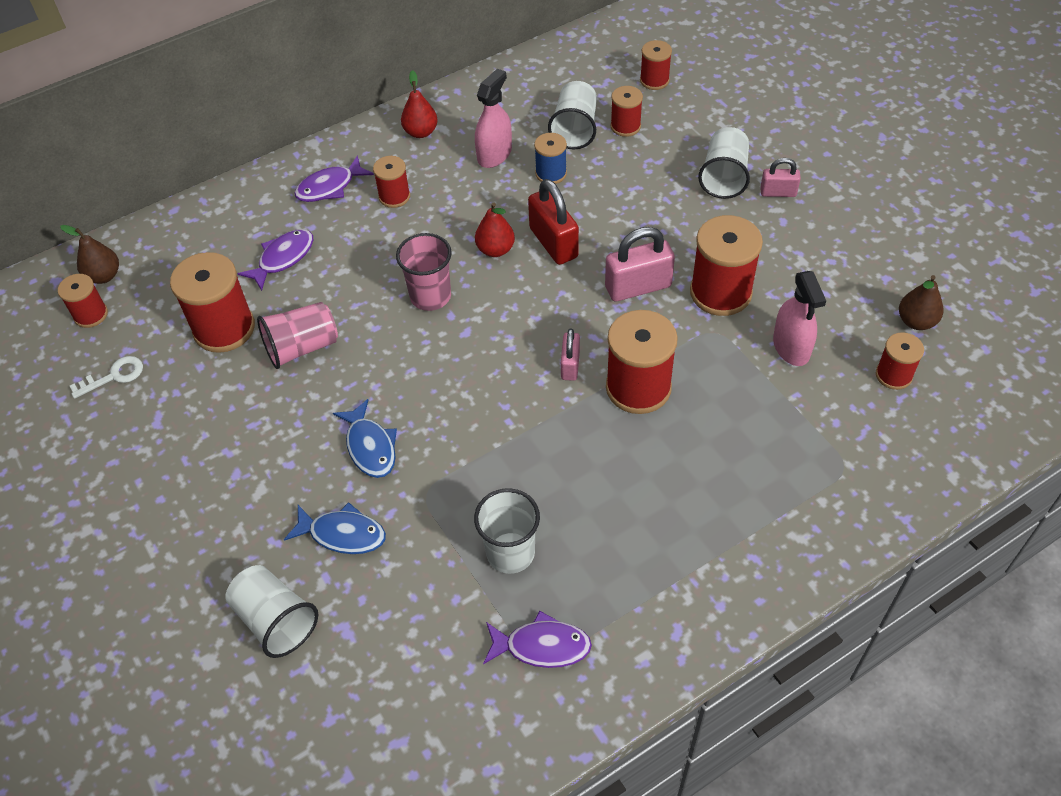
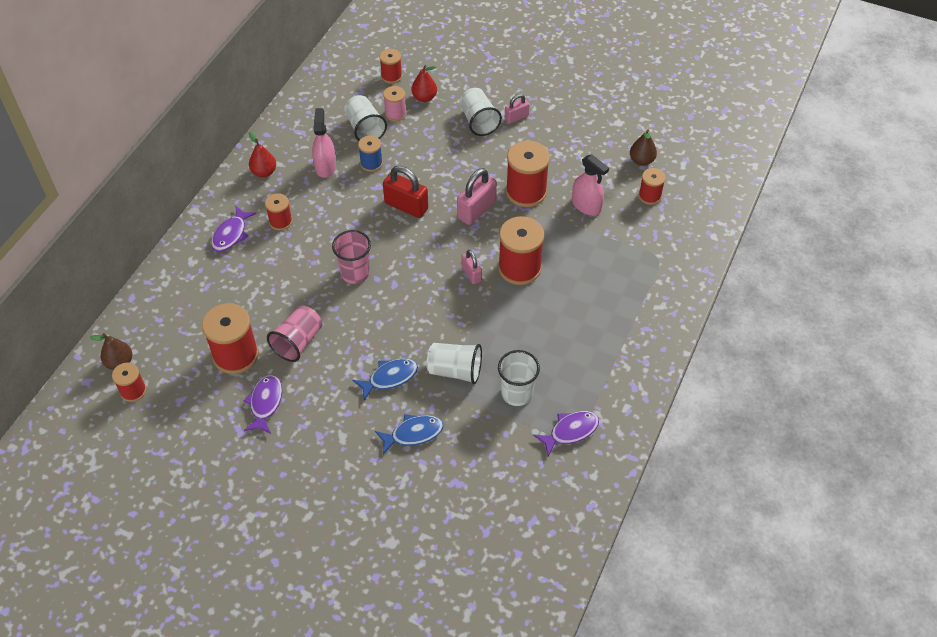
camera: 35 degrees left, 0 degrees up
(114, 376) = (185, 420): white key -> none
(275, 620) = (412, 500): white cup -> white cup (455, 370)
(283, 258) = (238, 294): purple fish -> purple fish (265, 403)
(370, 447) = (389, 378): blue fish -> blue fish turned 60 degrees counterclockwise
(495, 249) = (373, 226): red pear -> red pear (424, 97)
(625, 126) = (395, 113): red spool -> pink spool

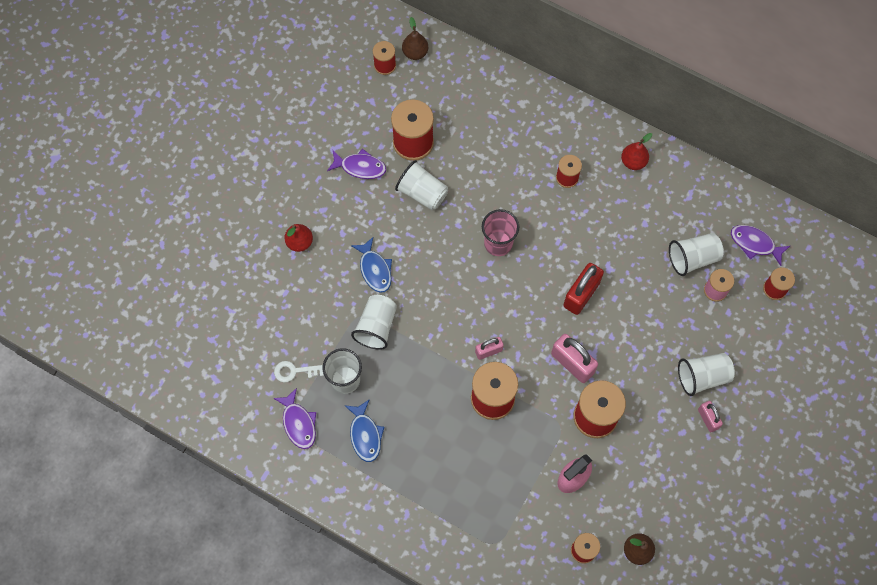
camera: 95 degrees right, 15 degrees up
(231, 234) = (553, 134): purple fish -> purple fish (755, 244)
(298, 342) = (422, 193): pink cup -> white cup
(325, 166) = (639, 219): pink spray bottle -> none
(371, 163) = (642, 263): blue spool -> none
(413, 434) = (314, 286): blue fish -> blue fish (365, 435)
(424, 97) = (740, 322): red pear -> red pear (299, 242)
(513, 442) = (294, 371): none -> white key

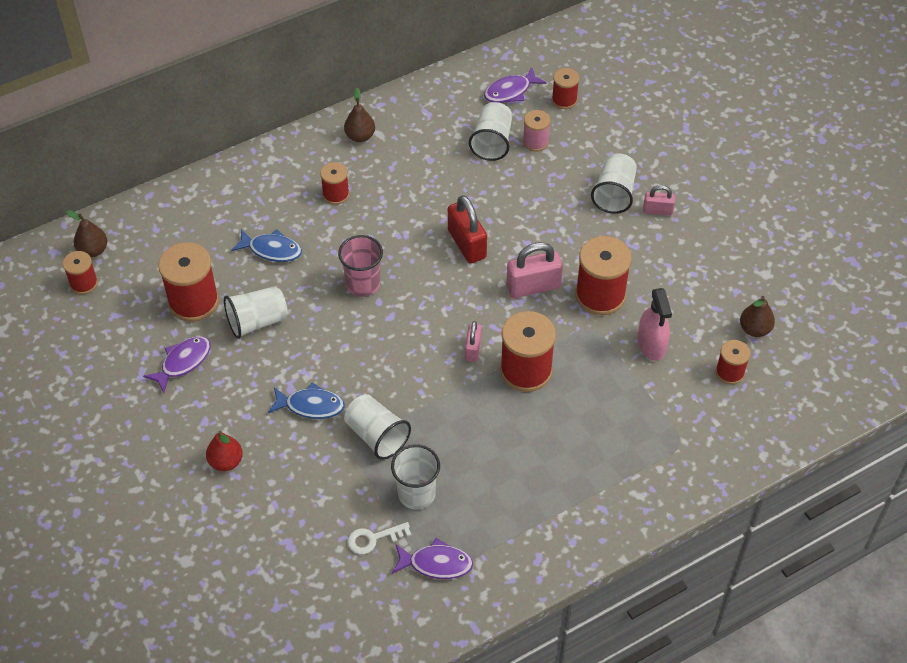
camera: 60 degrees left, 15 degrees down
(294, 371) = (373, 539): white key -> white key turned 45 degrees clockwise
(365, 435) = (491, 505): blue fish -> blue fish (271, 250)
(633, 162) = (360, 136): red pear -> brown pear

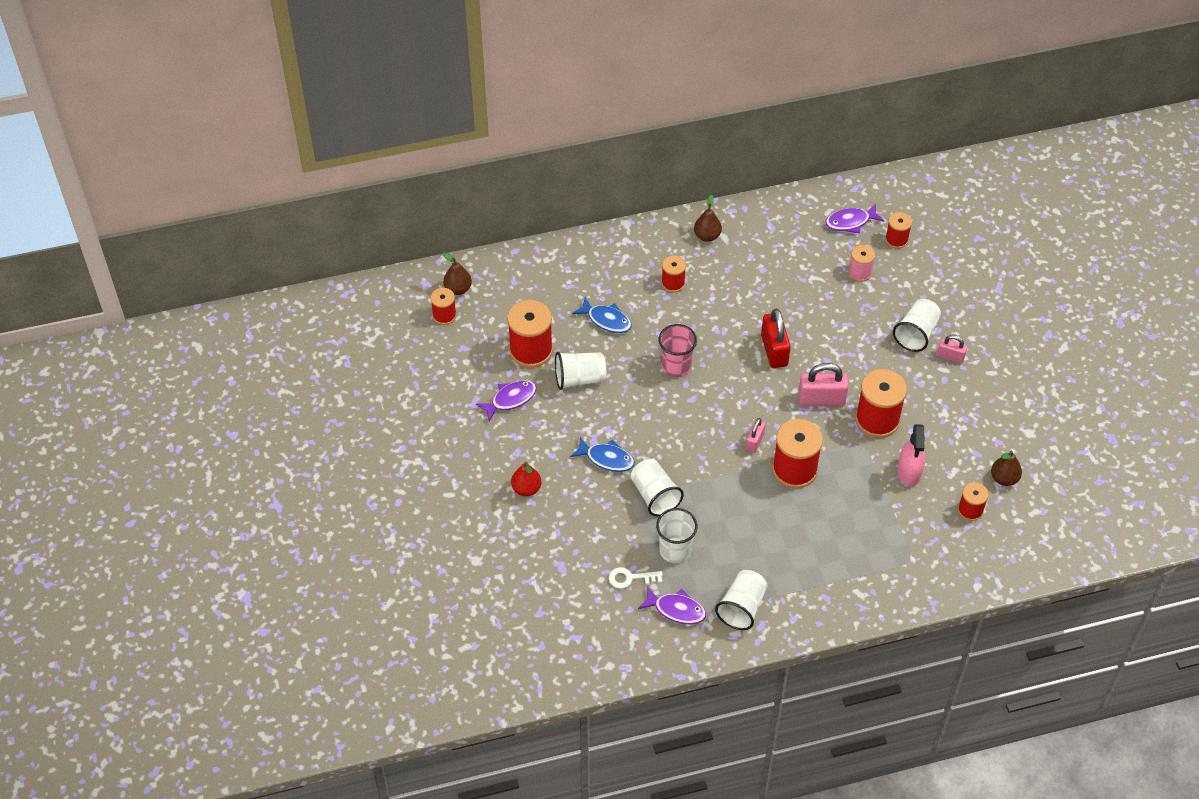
camera: 15 degrees right, 0 degrees up
(492, 142) = (821, 265): white cup -> white cup (742, 607)

